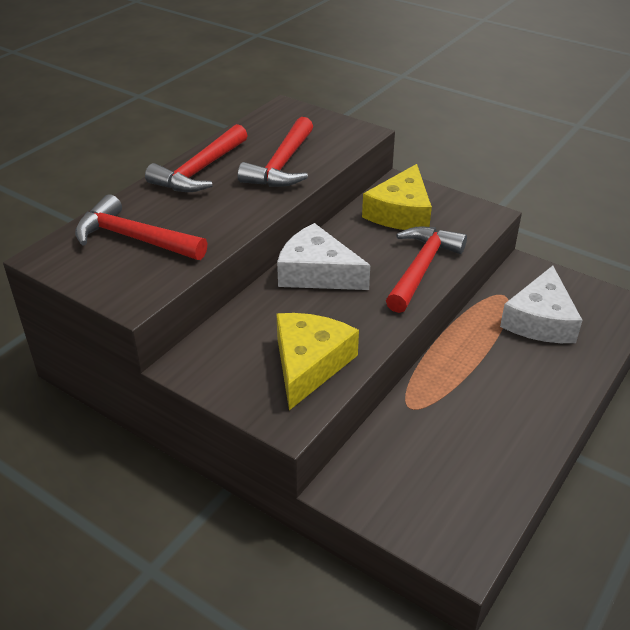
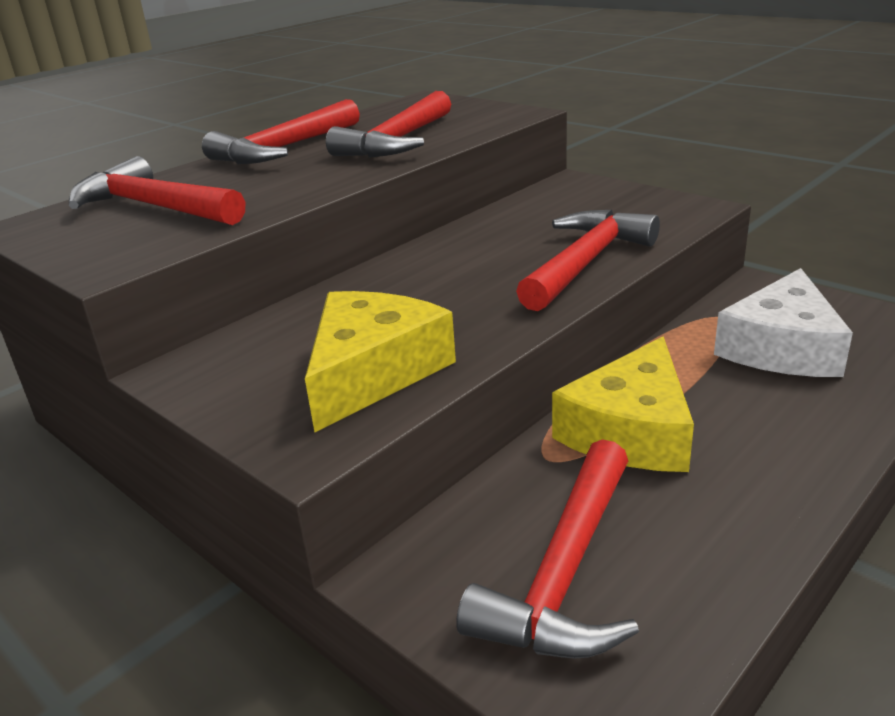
camera: 10 degrees right, 10 degrees down
(317, 273) = (425, 268): white cheese -> none
(401, 212) = (567, 207): yellow cheese -> yellow cheese (631, 430)
(431, 480) = (564, 572): none -> red hammer

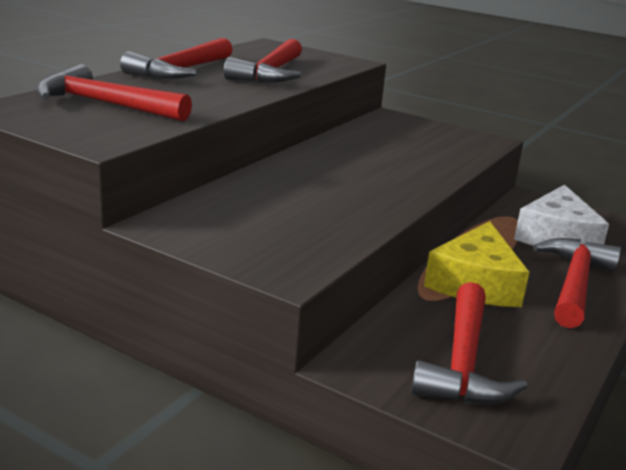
camera: 15 degrees left, 5 degrees down
(372, 372) = (309, 230): yellow cheese -> none
(586, 263) = (426, 170): red hammer -> red hammer (575, 284)

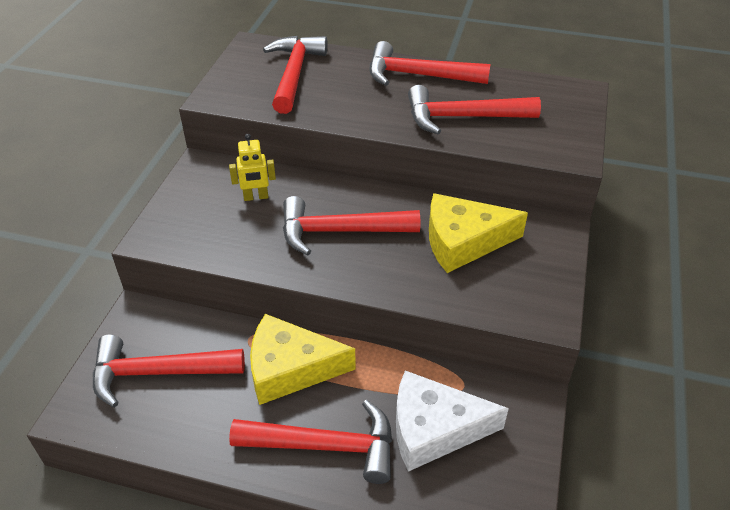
camera: 75 degrees right, 20 degrees up
(255, 205) = (256, 197): none -> yellow robot
(345, 180) = (340, 231): none -> red hammer
(389, 143) = (463, 241): none -> yellow cheese

